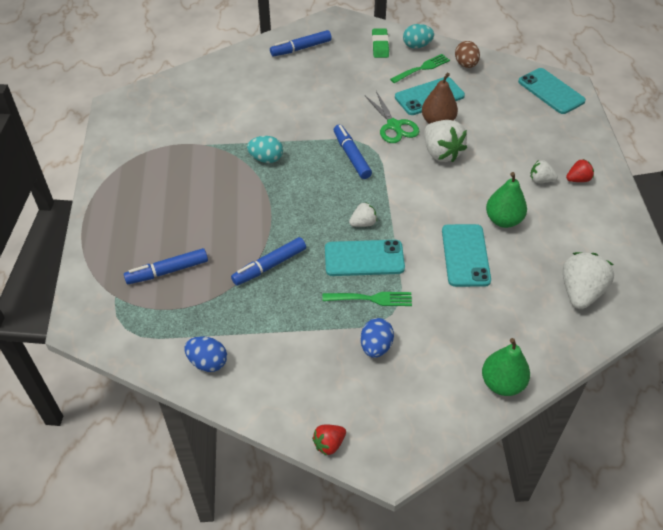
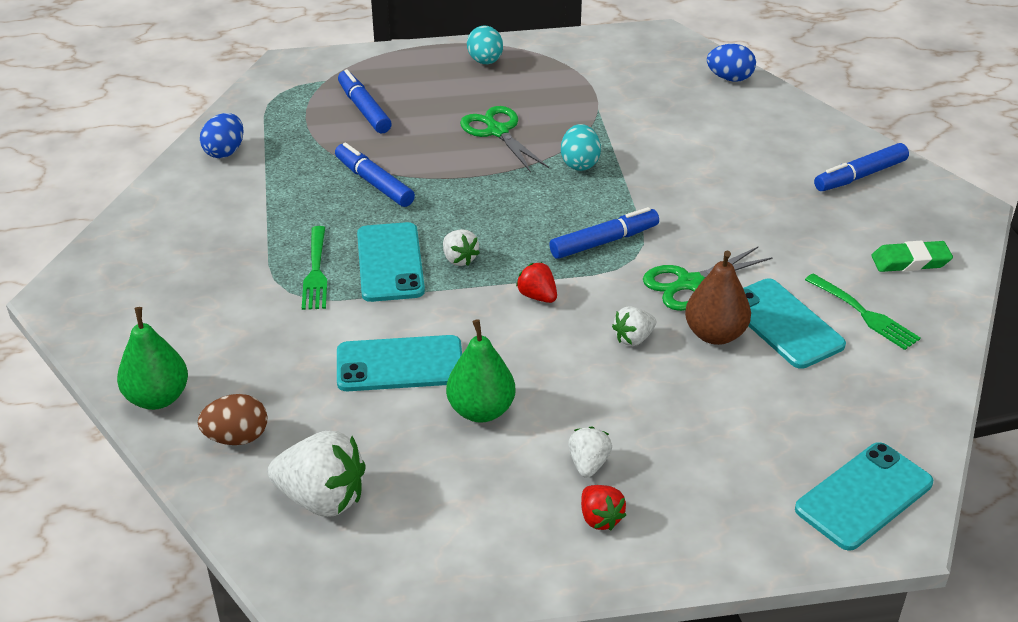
camera: 85 degrees right, 10 degrees down
(218, 196) = (497, 131): none -> green scissors
(301, 48) = (860, 176): blue marker -> blue marker turned 90 degrees counterclockwise
(329, 444) = (96, 247): red strawberry -> red strawberry (537, 296)
(376, 347) = (234, 278): blue egg -> blue egg (729, 78)
(417, 46) = (932, 307): turquoise egg -> turquoise egg (485, 61)
(441, 153) = (633, 338): white strawberry -> white strawberry, size x0.53
(466, 65) = (901, 372): brown egg -> brown egg (237, 437)

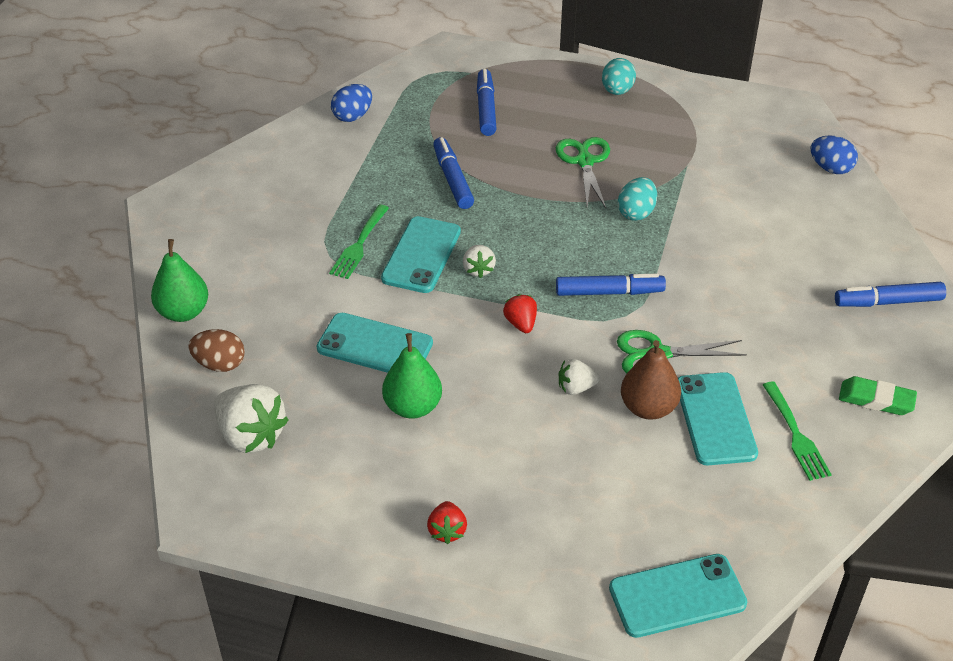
camera: 25 degrees right, 5 degrees up
(588, 464) = (467, 482): white strawberry -> none

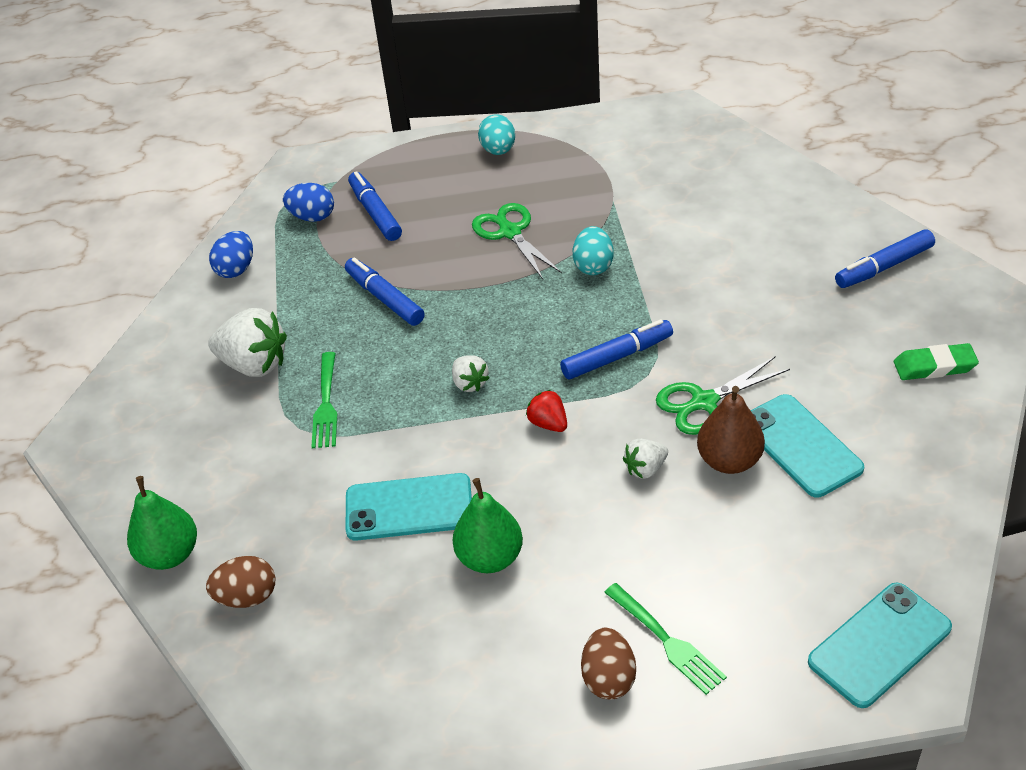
camera: 20 degrees left, 0 degrees up
(251, 435) = (331, 663): white strawberry -> white strawberry (254, 364)
(421, 255) = (400, 390): turquoise phone -> none
(447, 531) = (608, 678): red strawberry -> brown egg
(796, 435) = (885, 431): green fork -> green fork (667, 641)
(830, 168) = (749, 157): blue egg -> blue egg (312, 217)

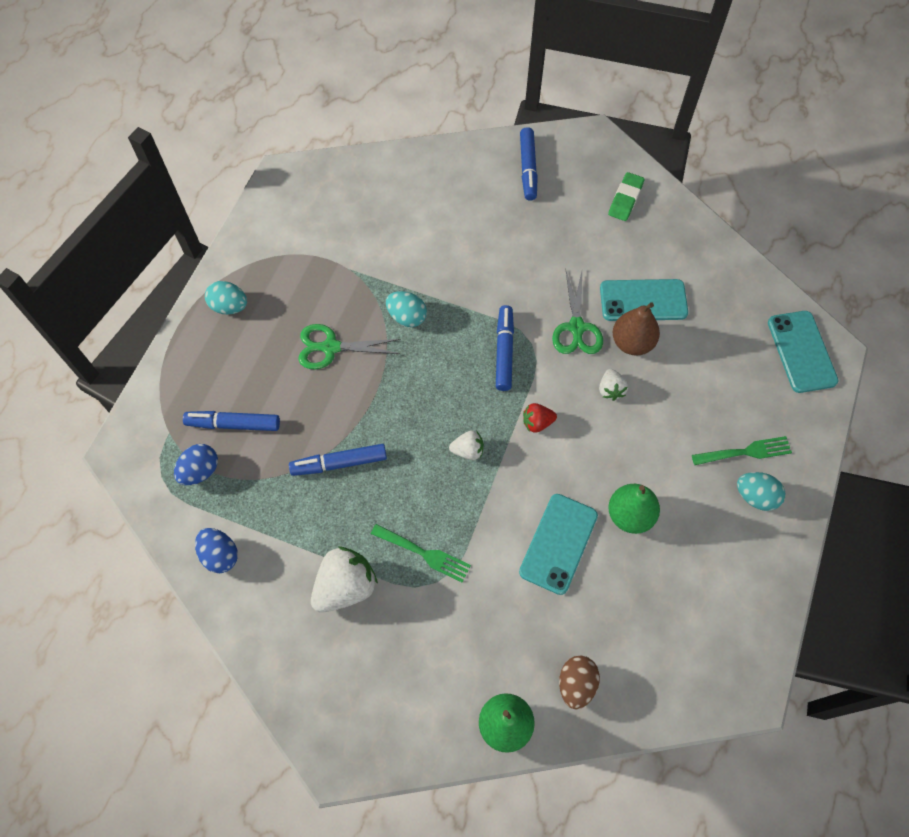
camera: 65 degrees left, 20 degrees up
(608, 678) = (755, 496): brown egg -> turquoise egg

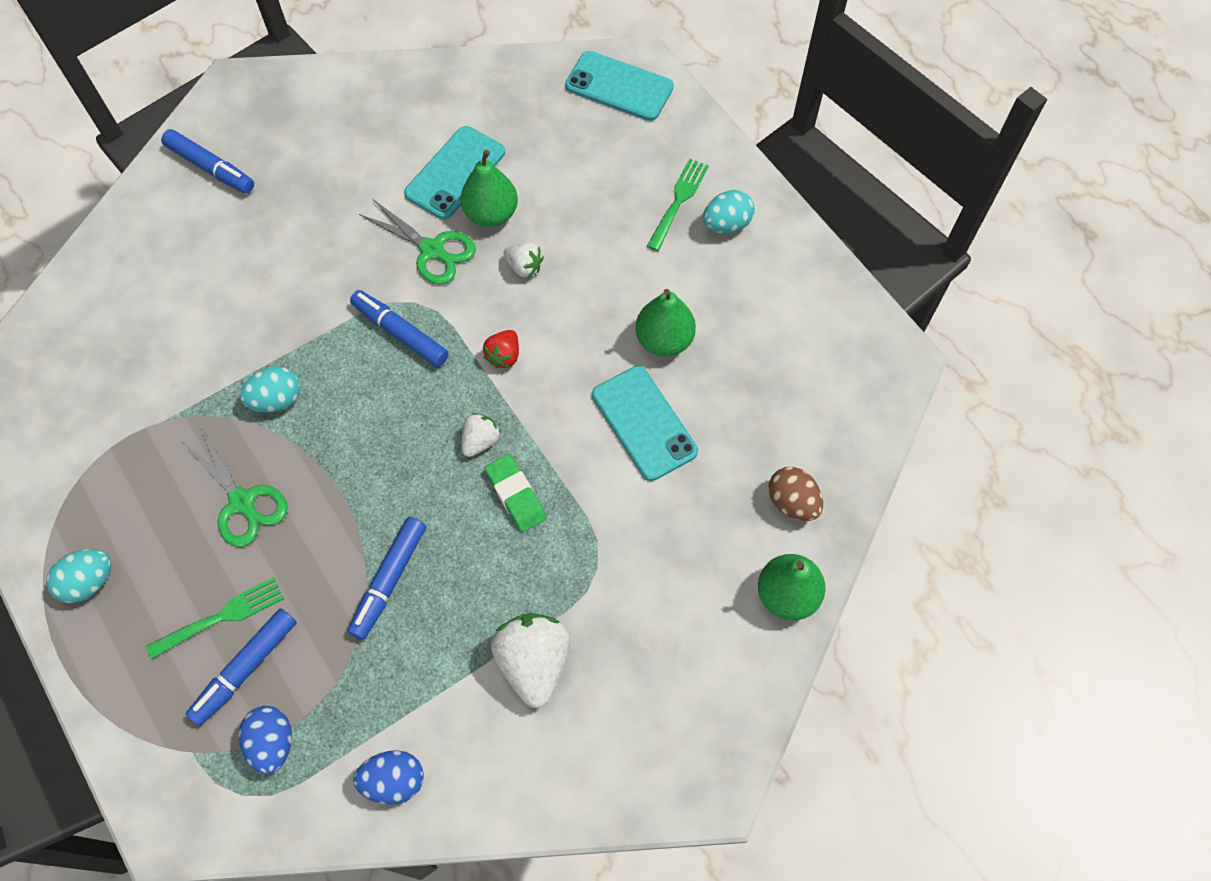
camera: 55 degrees left, 0 degrees up
(330, 347) = (243, 502): green scissors -> green scissors turned 75 degrees counterclockwise
(424, 553) = (558, 558): green fork -> green fork (222, 616)
(625, 199) = (331, 109): green eraser -> green eraser (515, 495)
(632, 343) = (491, 214): brown pear -> green pear

